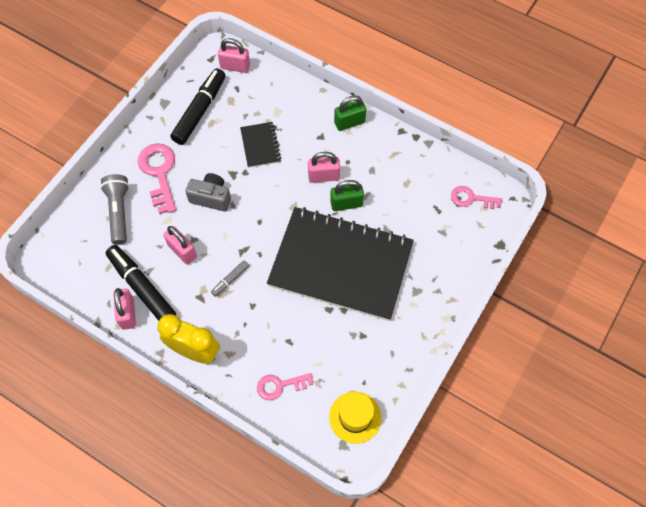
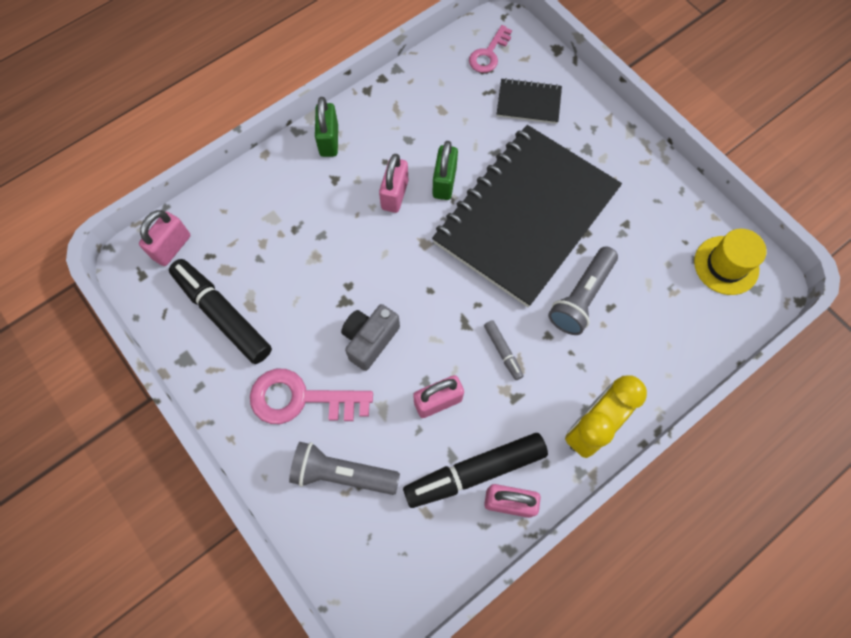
camera: 70 degrees left, 5 degrees up
(260, 145) = (315, 254): black notebook -> black notebook (528, 103)
(280, 385) = (666, 336): pink key -> none
(289, 319) = (581, 297): none -> grey flashlight

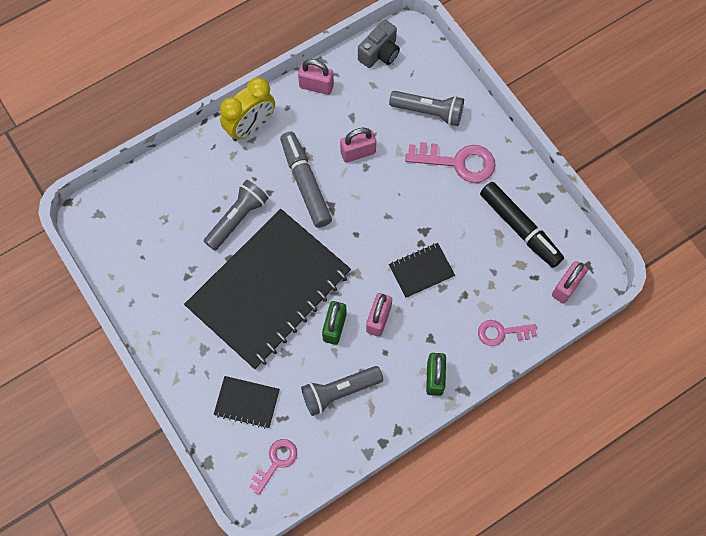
camera: 175 degrees left, 0 degrees up
(253, 191) = (501, 332): none -> pink key
(346, 252) = (421, 271): none -> black notebook
(370, 340) = (405, 199): grey camera -> grey camera (379, 53)
(431, 120) = (339, 391): none -> grey flashlight
(474, 472) = (337, 106): black marker -> none
(503, 351) = (305, 183): grey marker -> grey marker, size x2.13
(726, 265) = (116, 235): yellow hat -> none

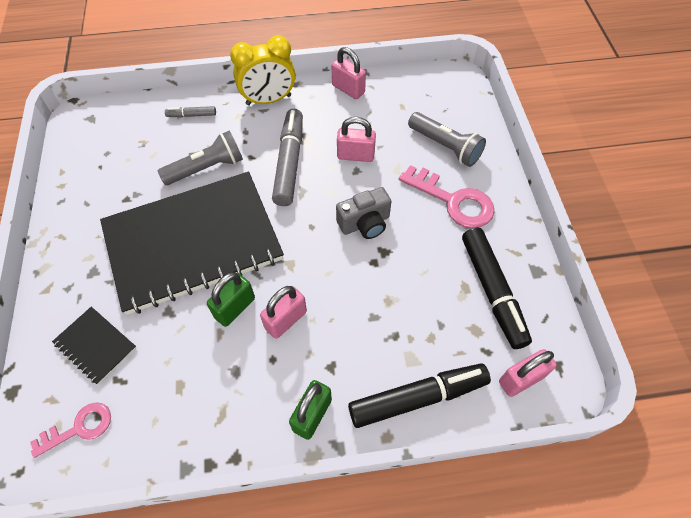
camera: 25 degrees right, 10 degrees down
(190, 172) = (191, 115): none -> grey marker
(339, 391) = (197, 380): grey flashlight -> none
(379, 53) = (422, 84): grey camera -> grey camera (365, 223)
(421, 271) = (359, 290): black notebook -> none
(501, 332) = (418, 398): pink key -> black marker

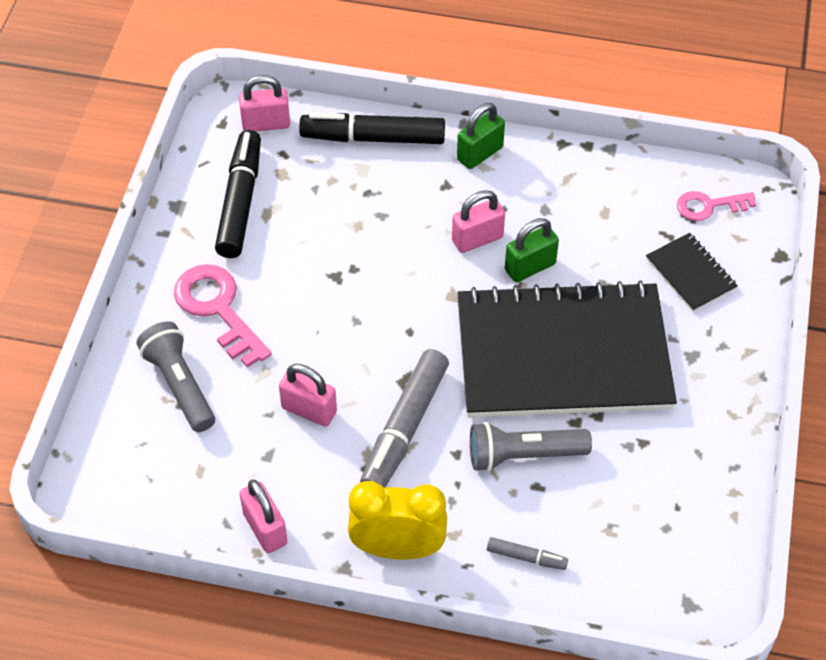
camera: 160 degrees left, 5 degrees down
(365, 223) = (342, 314): grey camera -> none

